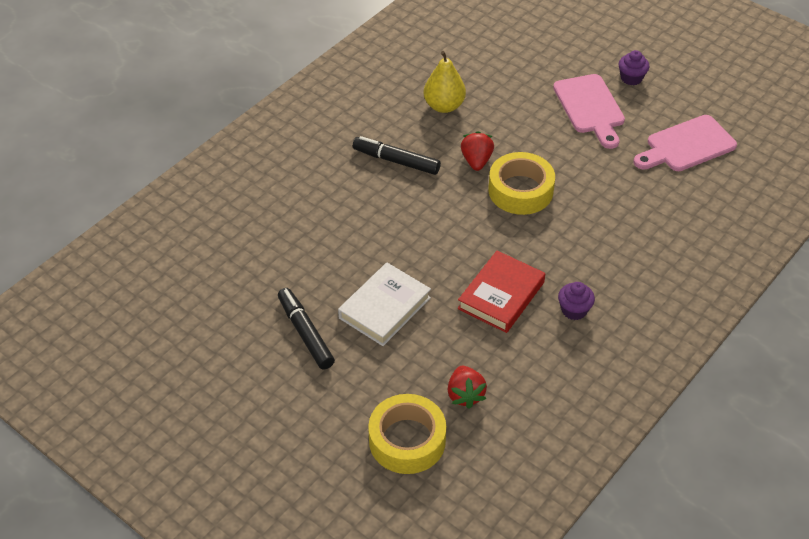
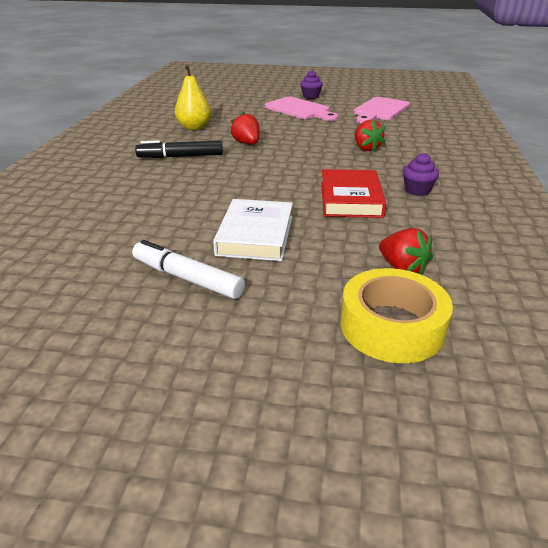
camera: 30 degrees left, 15 degrees down
(305, 333) = (187, 278): black marker -> white marker
(520, 190) = (297, 148): yellow tape -> none
(592, 220) = (366, 148): none -> red strawberry

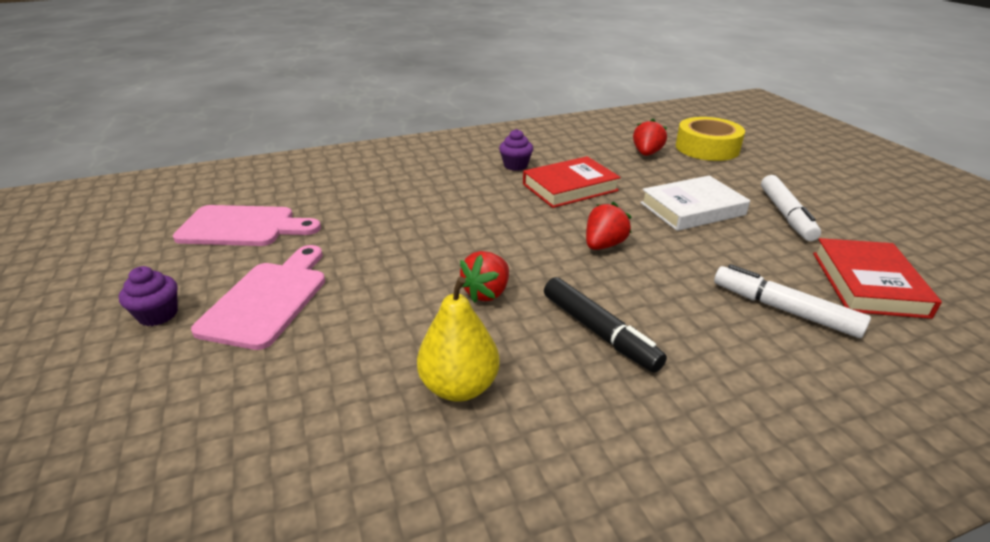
camera: 120 degrees left, 0 degrees up
(72, 251) = (868, 284): none -> red book
(112, 206) = (784, 310): none -> white marker
(366, 148) = (426, 205): red strawberry -> red strawberry (604, 245)

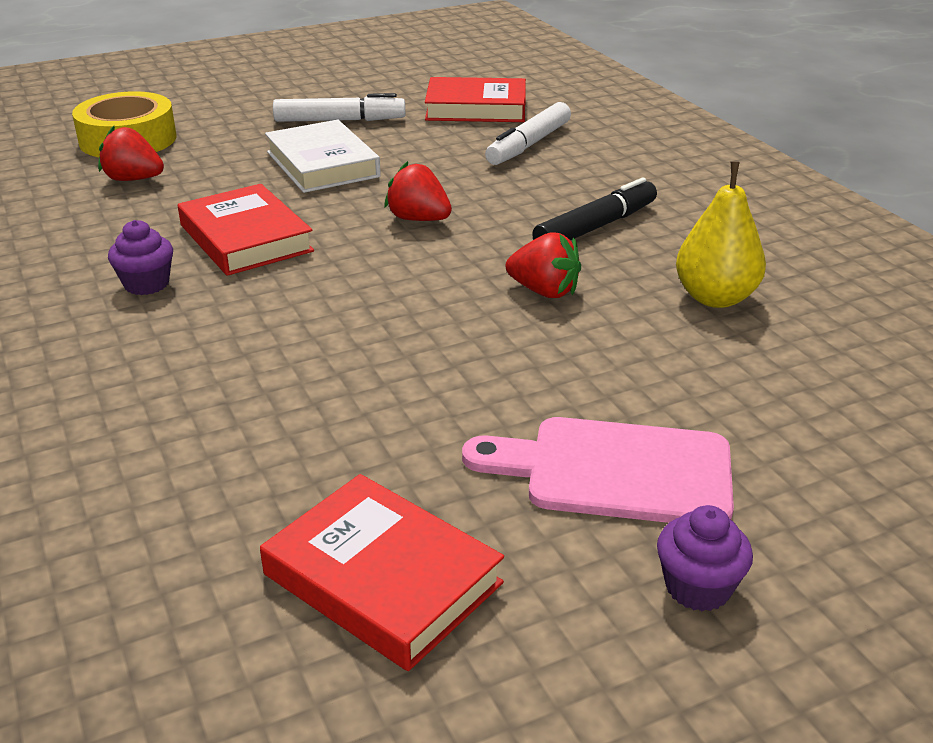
camera: 95 degrees left, 0 degrees up
(243, 227) = (382, 579): pink cutting board -> red book

